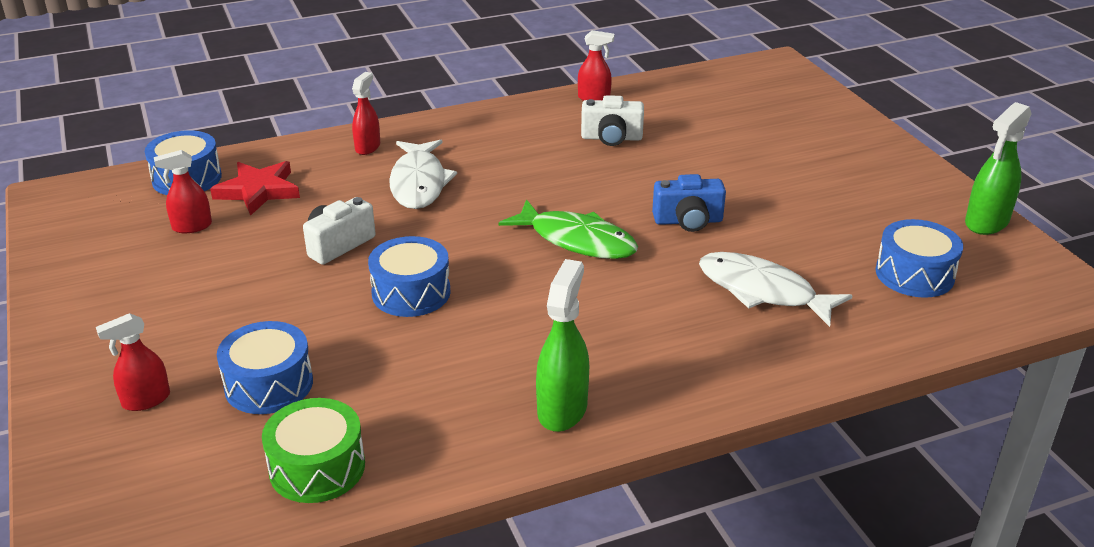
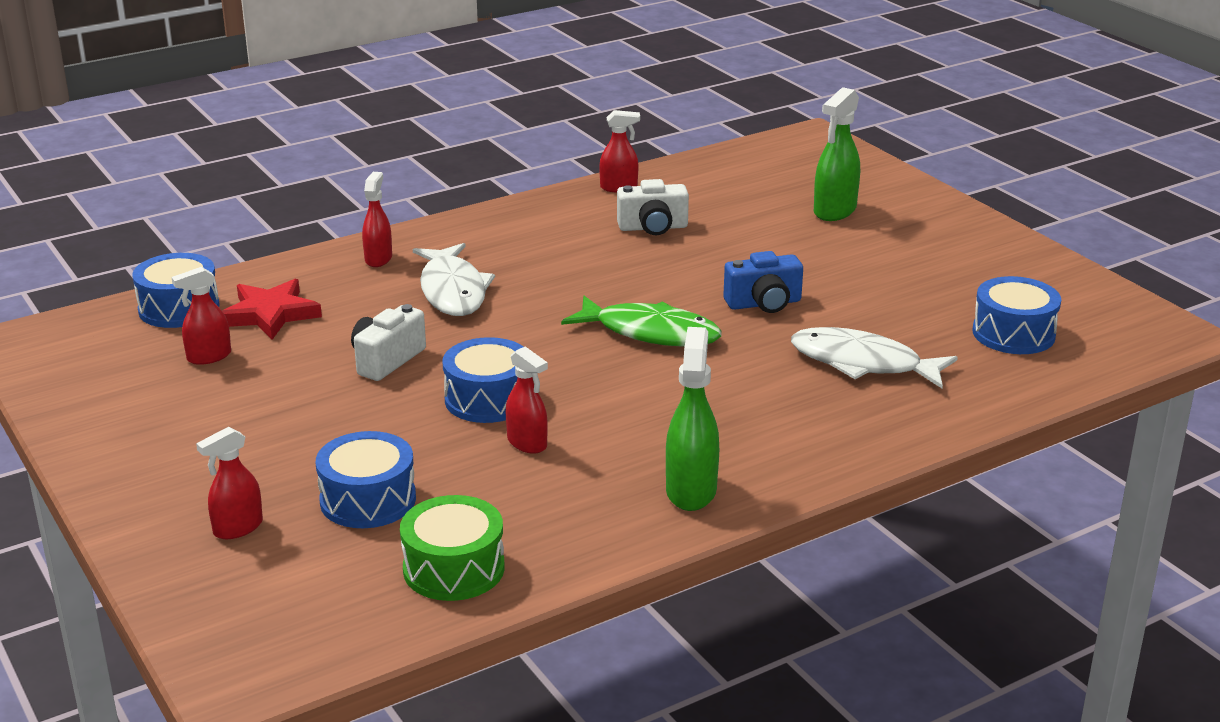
camera: 10 degrees left, 5 degrees down
(430, 342) = (527, 443): none -> red spray bottle
(986, 222) = (1074, 278): green spray bottle -> green spray bottle (834, 211)

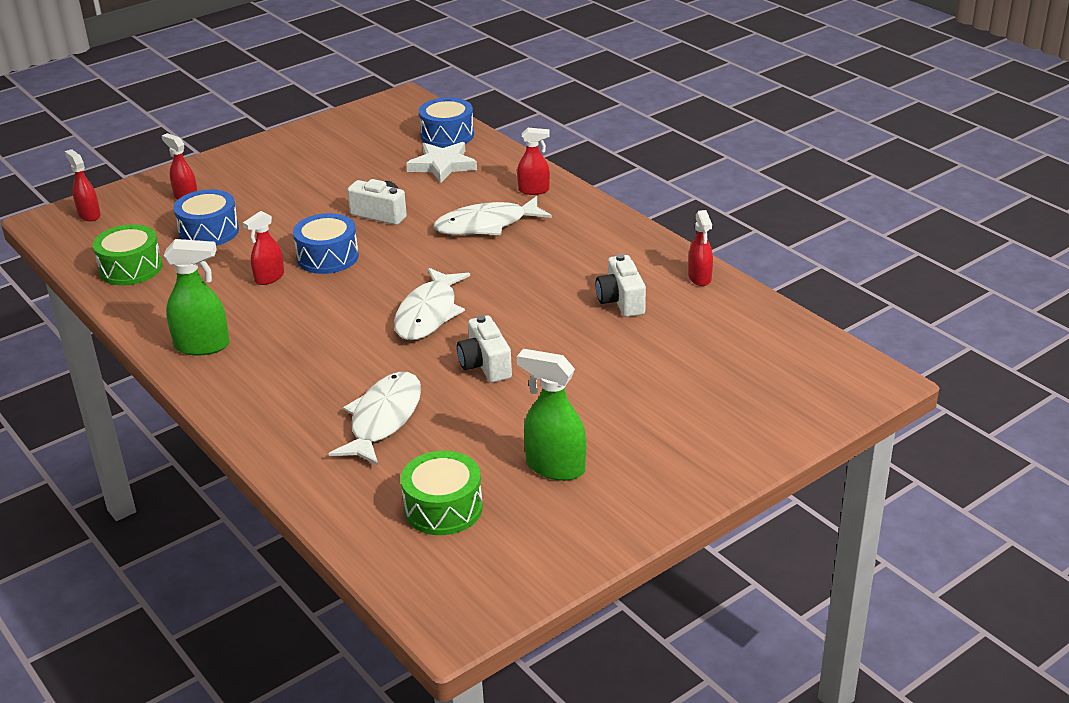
camera: 85 degrees right, 5 degrees up
(208, 357) = (383, 155): red spray bottle -> red spray bottle (89, 215)
(270, 314) = (442, 165): red star -> white star
(650, 332) = (428, 314): green fish -> white fish
(764, 303) = (485, 365): blue camera -> white camera
(834, 211) = (688, 399): green spray bottle -> green spray bottle (555, 467)
(1013, 333) = (443, 508): blue drum -> green drum

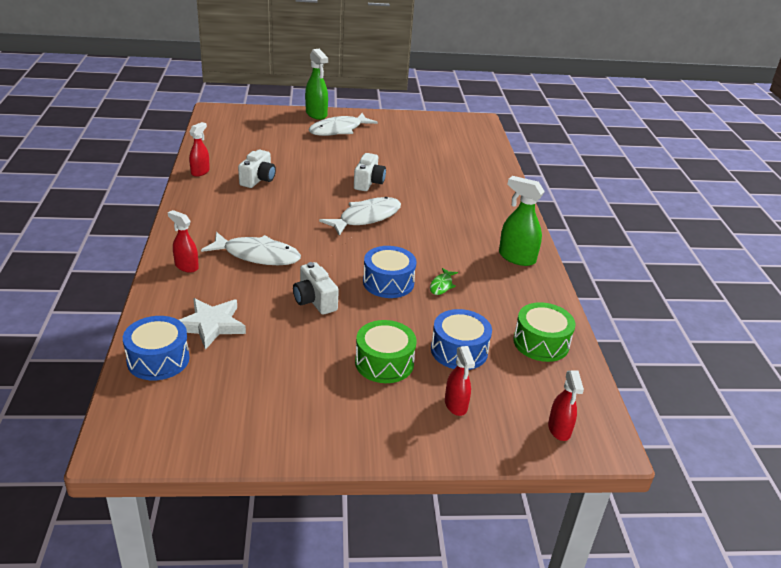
camera: 150 degrees left, 0 degrees up
(269, 278) = (441, 285): red spray bottle -> green fish
(383, 419) = (444, 182): white fish -> white fish (338, 130)
(443, 508) = (450, 146): green drum -> green drum (384, 363)
(555, 467) = (389, 139): green spray bottle -> green spray bottle (316, 114)

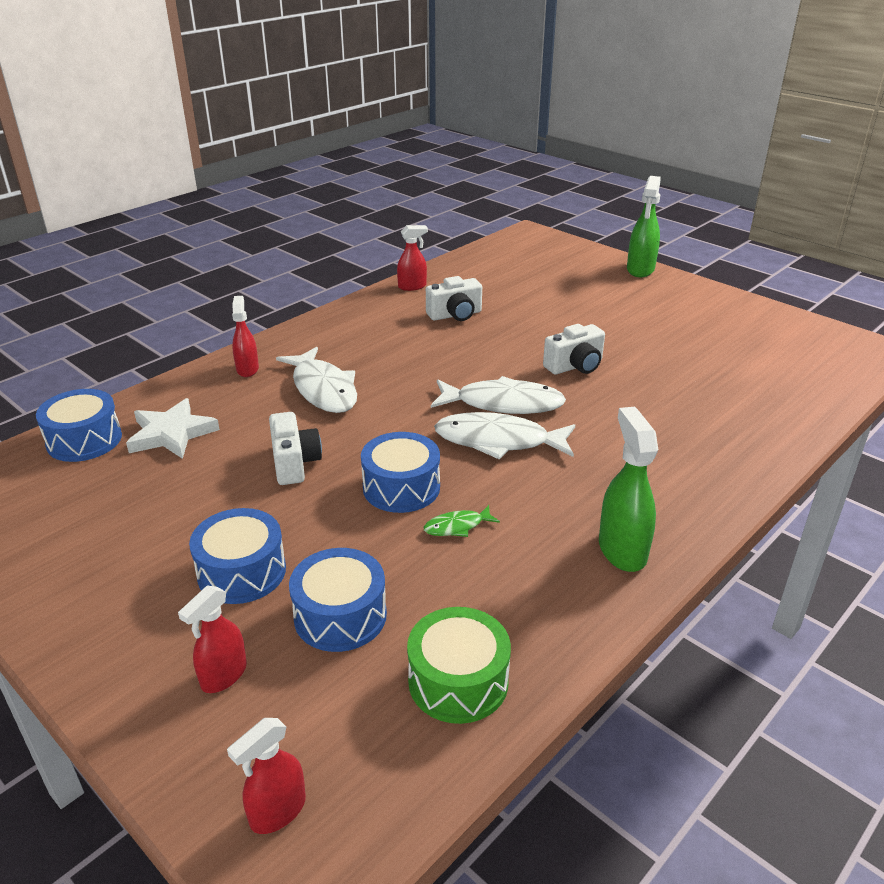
camera: 50 degrees right, 0 degrees up
(314, 300) = (294, 463): white camera -> white camera turned 150 degrees clockwise
(338, 130) = (639, 295): white fish -> white fish (498, 441)
(384, 363) = (242, 572): green drum -> blue drum

